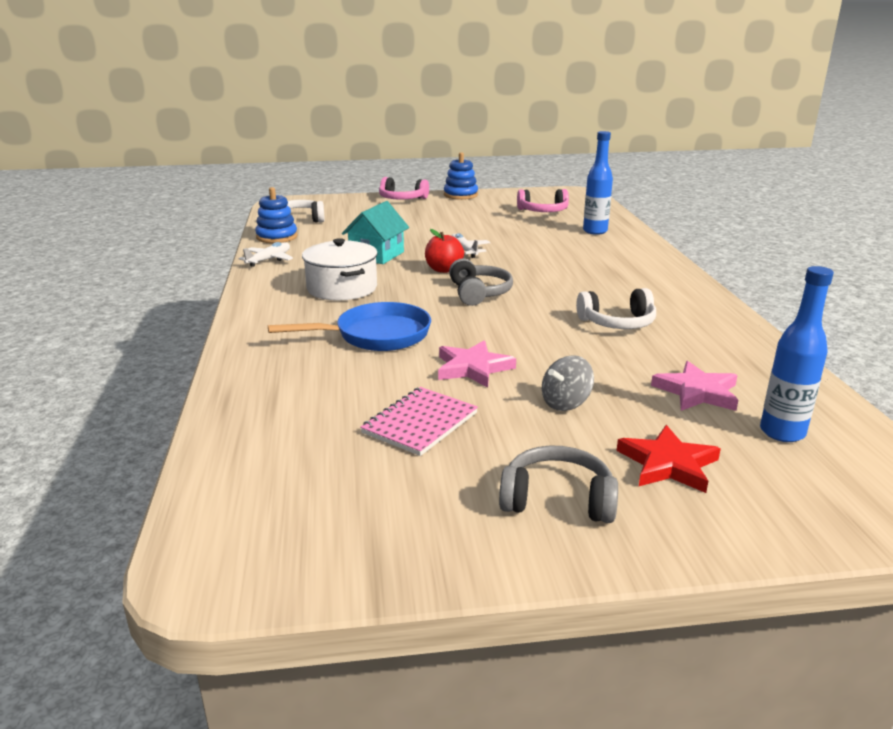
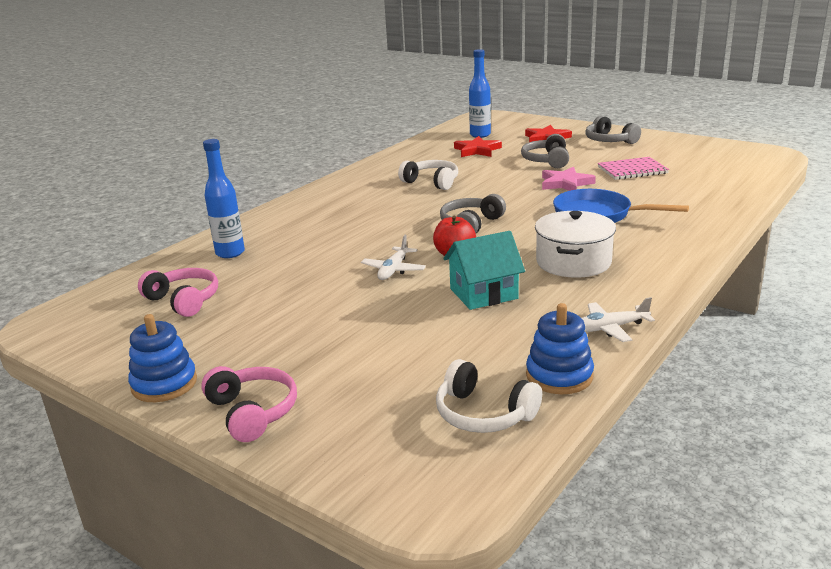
camera: 135 degrees left, 0 degrees up
(565, 403) = (547, 160): grey spinning top -> grey headphones
(697, 392) = (477, 150): pink star -> red star

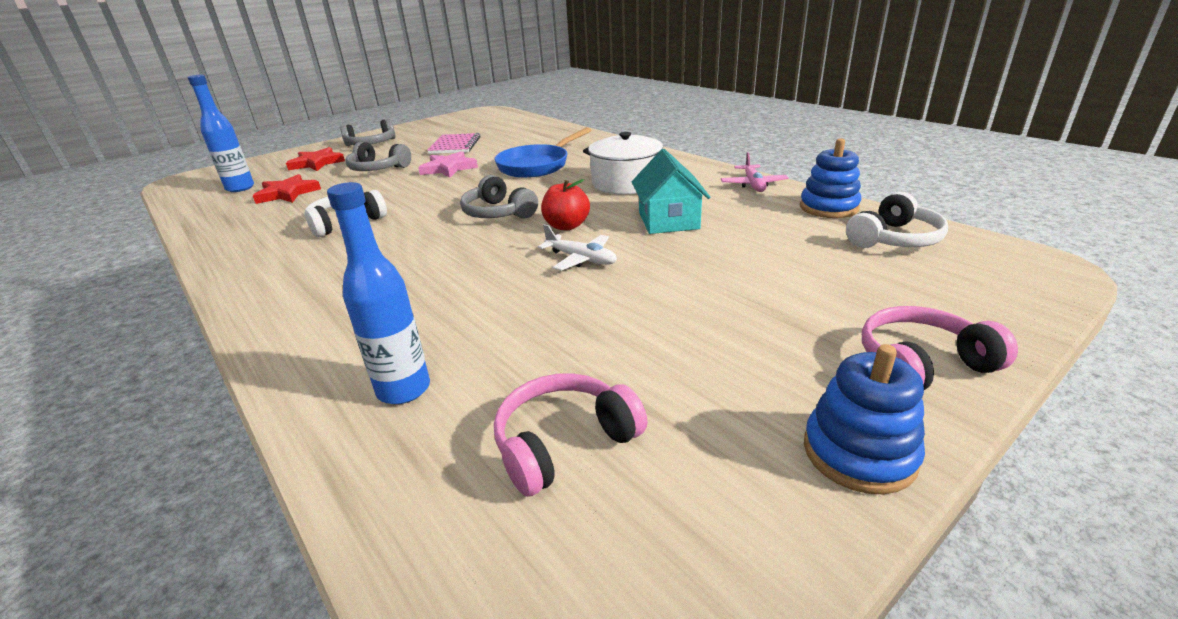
camera: 75 degrees left, 5 degrees up
(609, 328) = (753, 185): white plane -> pink plane

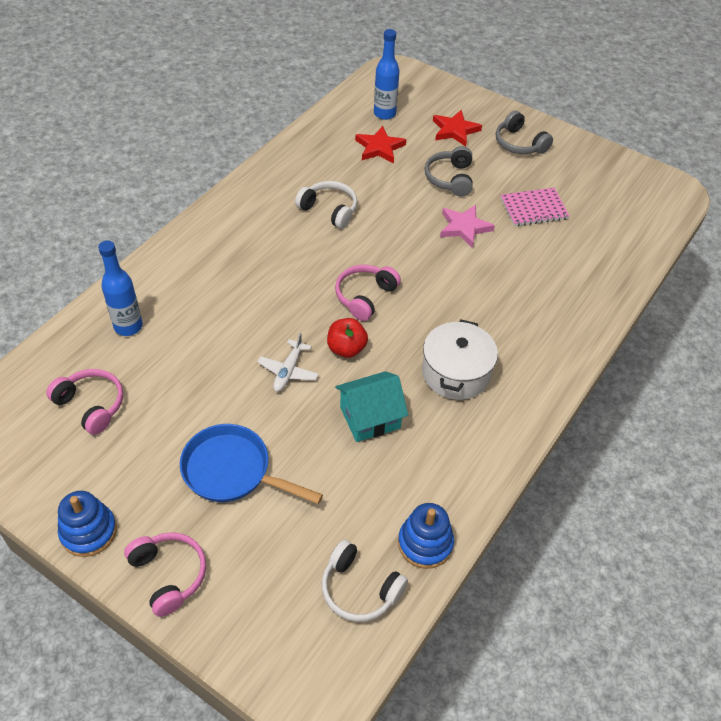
camera: 70 degrees right, 20 degrees up
(498, 213) = (365, 296): grey headphones -> pink headphones
(537, 165) = (489, 292): blue pan -> blue pan (233, 471)
(753, 185) = (475, 479): pink plane -> none

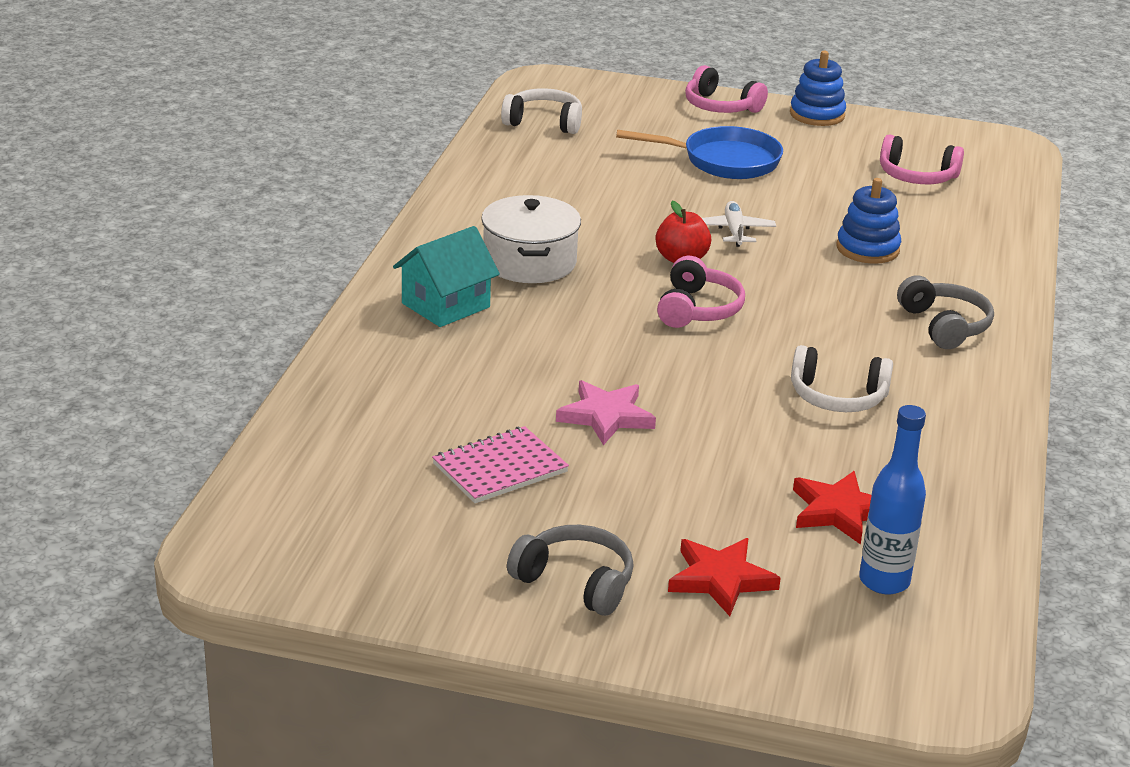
camera: 160 degrees right, 20 degrees down
(128, 326) = (959, 234): blue bottle -> none
(370, 417) = (610, 214): turquoise house -> turquoise house (445, 305)
(425, 543) = (497, 151): blue stacking toy -> blue stacking toy (867, 249)
(450, 178) = (674, 486): grey headphones -> grey headphones (944, 326)

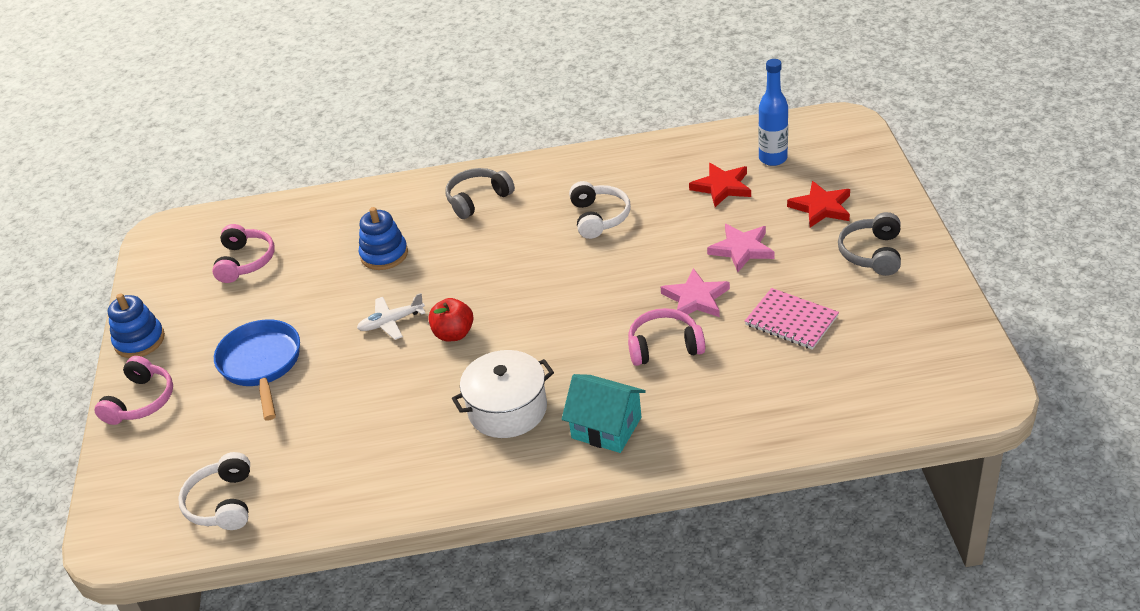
camera: 105 degrees left, 10 degrees up
(677, 480) = (742, 249): none -> pink star
(697, 309) = (526, 304): pink headphones -> pink headphones (664, 346)

